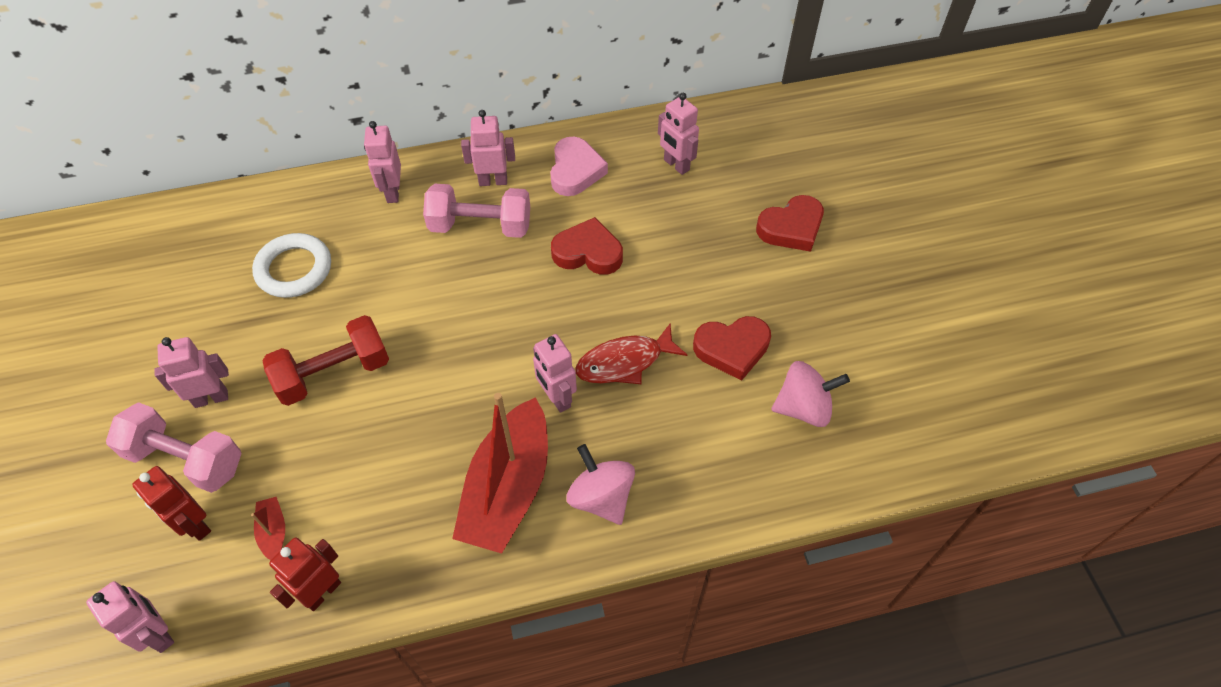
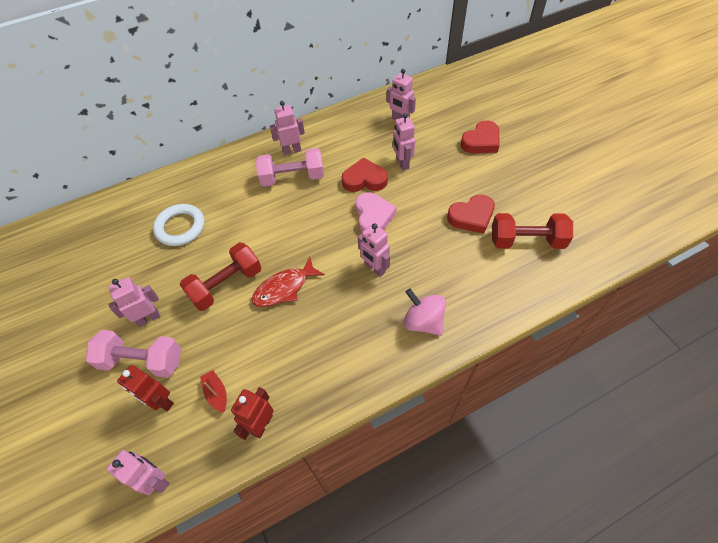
camera: 10 degrees left, 0 degrees up
(392, 192) = (230, 169): pink robot -> pink robot (402, 163)
(508, 488) = (362, 330): red boat -> none
(575, 171) = (341, 135): pink heart -> pink heart (373, 216)
(625, 362) = (409, 238): red fish -> red fish (284, 288)
(803, 408) = (526, 241): pink spinning top -> red dumbbell

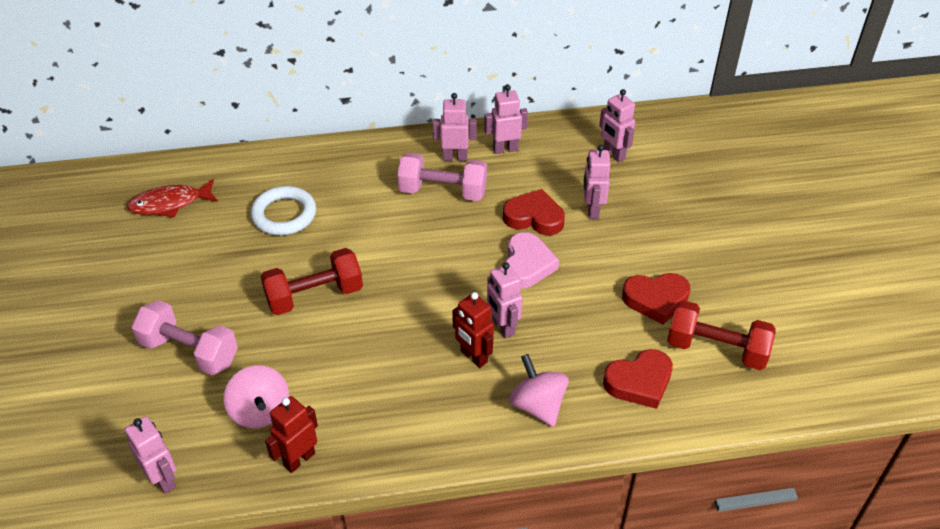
camera: 15 degrees right, 10 degrees down
(148, 318) = (212, 307): pink robot -> pink robot (505, 149)
(161, 402) = (195, 401): red robot -> red robot (473, 357)
(216, 393) = (260, 411): red boat -> pink spinning top
(284, 288) = (382, 319): red fish -> red fish (170, 204)
(481, 141) = (712, 209): red heart -> red heart (639, 382)

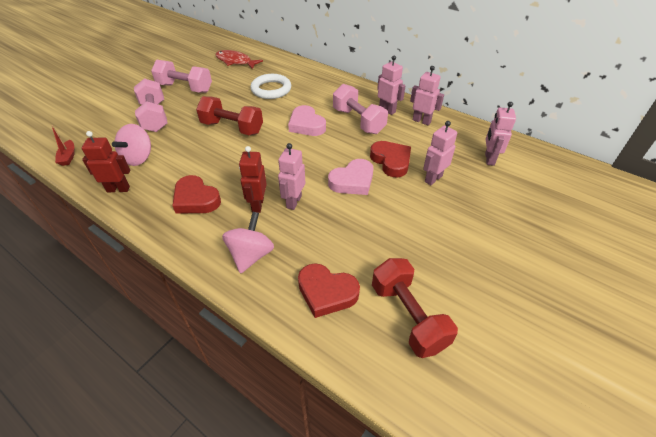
camera: 45 degrees right, 0 degrees up
(162, 287) = (185, 88): none -> pink dumbbell
(163, 479) = (68, 157): pink robot -> red boat
(394, 234) = (306, 125): none -> pink heart
(656, 300) = (406, 254): red heart -> red heart (196, 199)

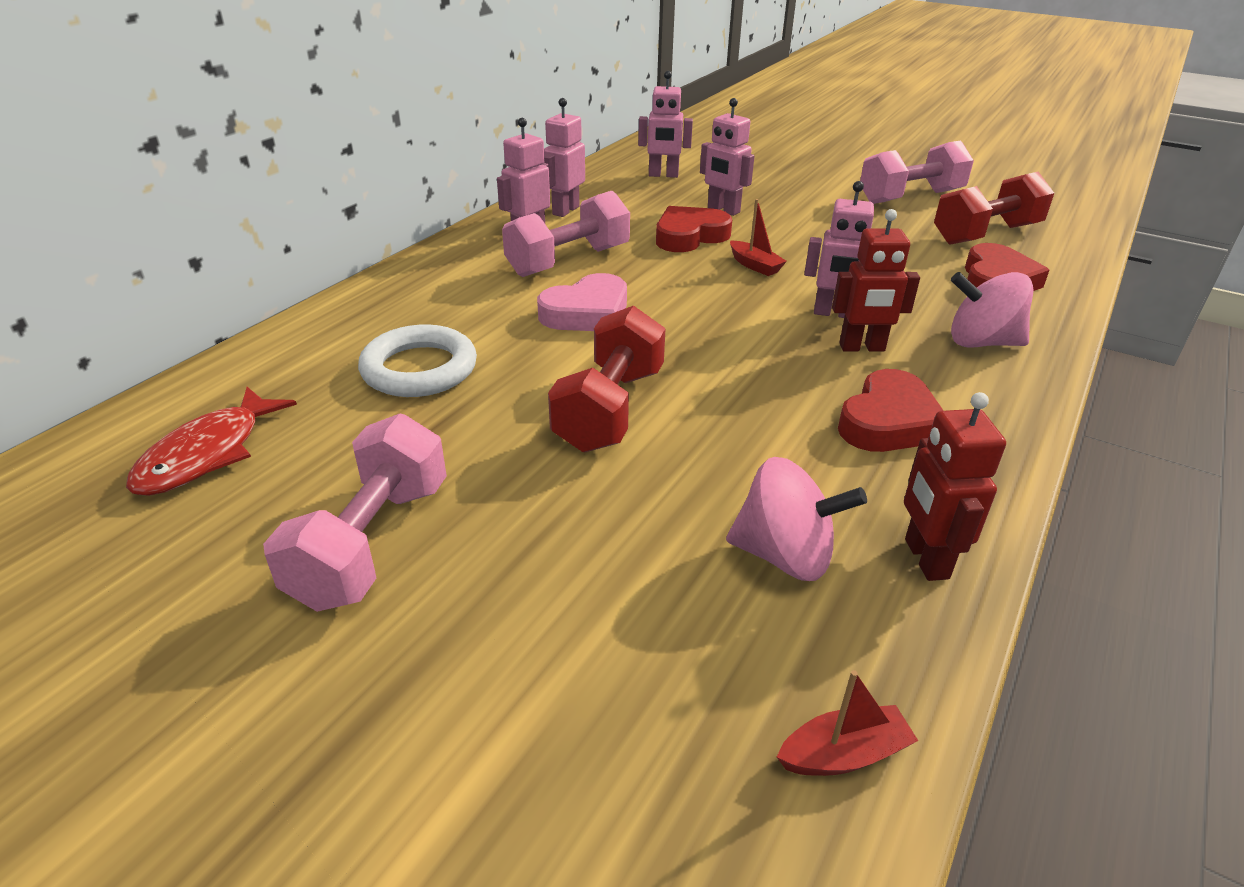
camera: 95 degrees left, 10 degrees down
(154, 117) = (563, 577): pink dumbbell -> pink dumbbell (910, 197)
(352, 181) = (755, 265): pink heart -> red boat

